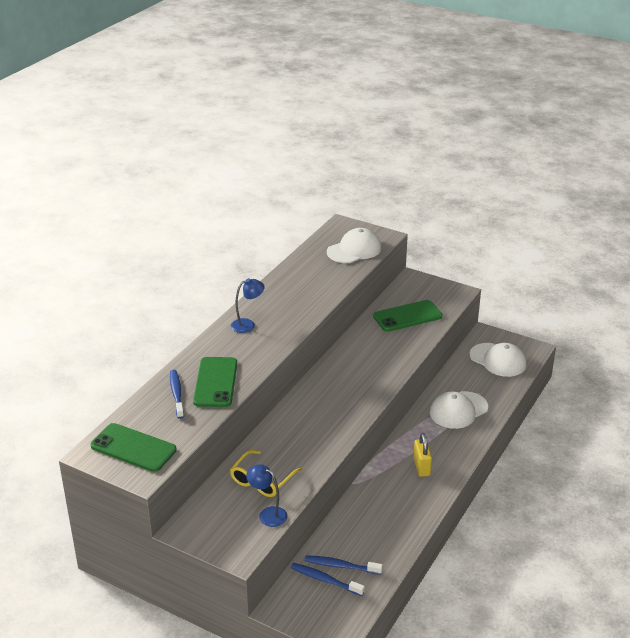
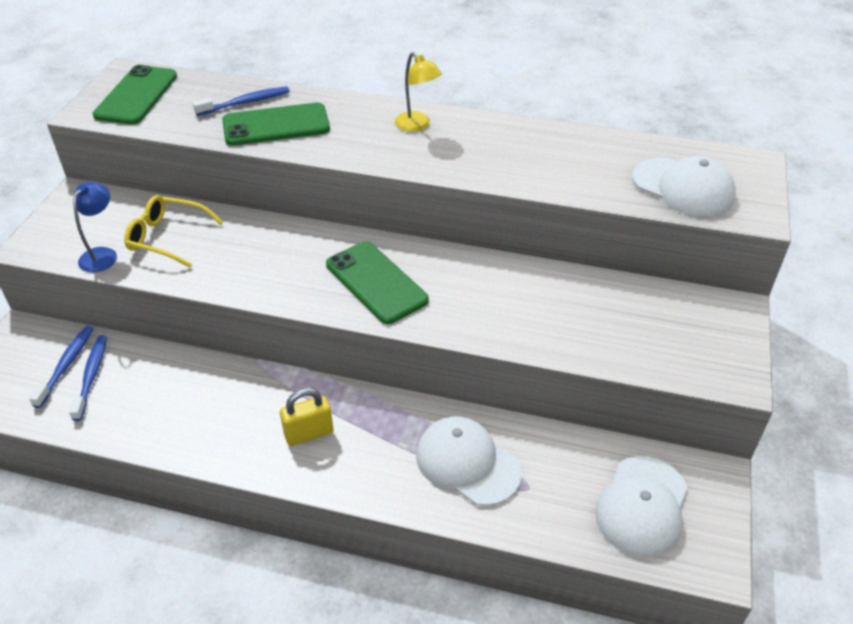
camera: 75 degrees right, 10 degrees up
(248, 324) = (417, 125): blue lamp -> yellow lamp
(407, 316) = (613, 319): green phone -> green phone (376, 282)

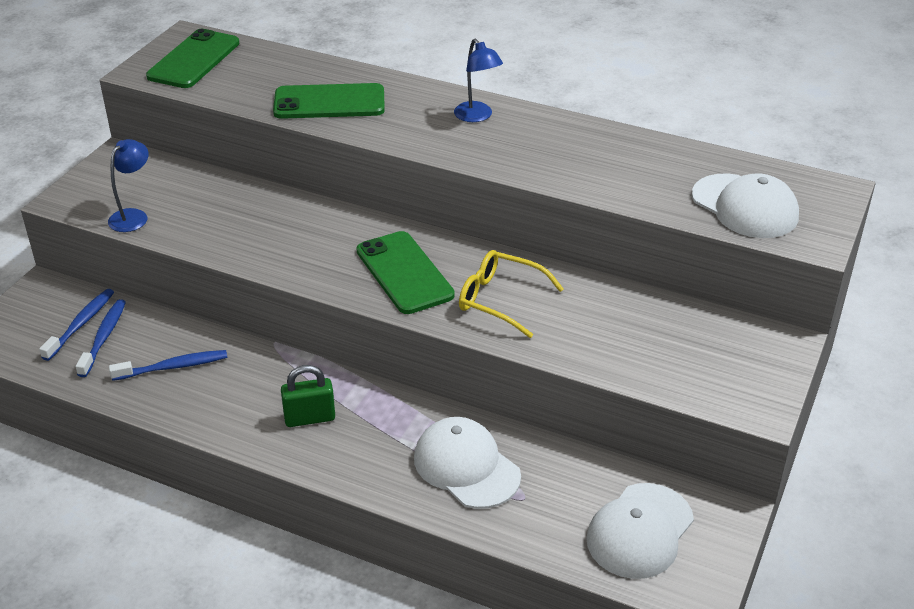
camera: 10 degrees right, 5 degrees down
(167, 238) = (201, 207): yellow glasses -> yellow glasses (500, 300)
(245, 103) = (303, 77): blue toothbrush -> blue toothbrush (173, 367)
(309, 433) = (309, 418): yellow padlock -> green padlock
(417, 125) = (477, 116): yellow lamp -> blue lamp

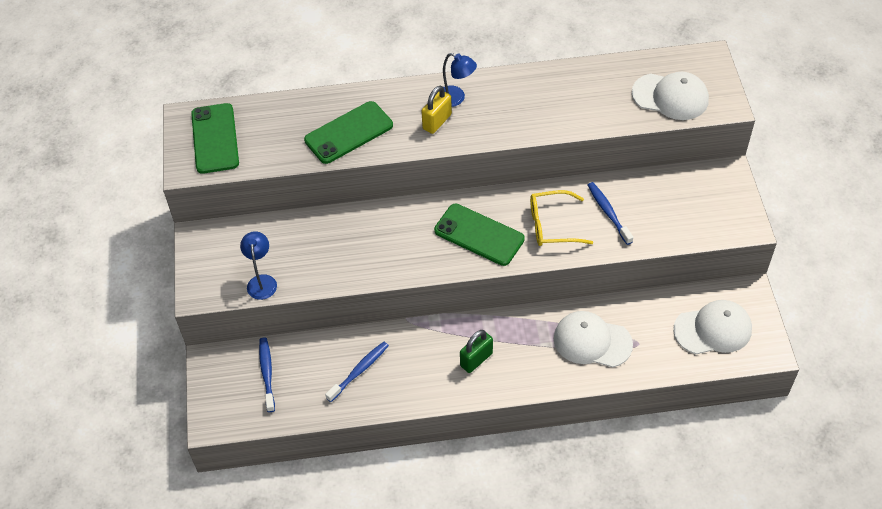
camera: 30 degrees left, 15 degrees up
(104, 337) = (293, 375): blue toothbrush -> blue toothbrush (608, 212)
(434, 127) = (437, 122): none -> yellow padlock
(640, 531) = (713, 329): white cap -> white cap turned 105 degrees counterclockwise

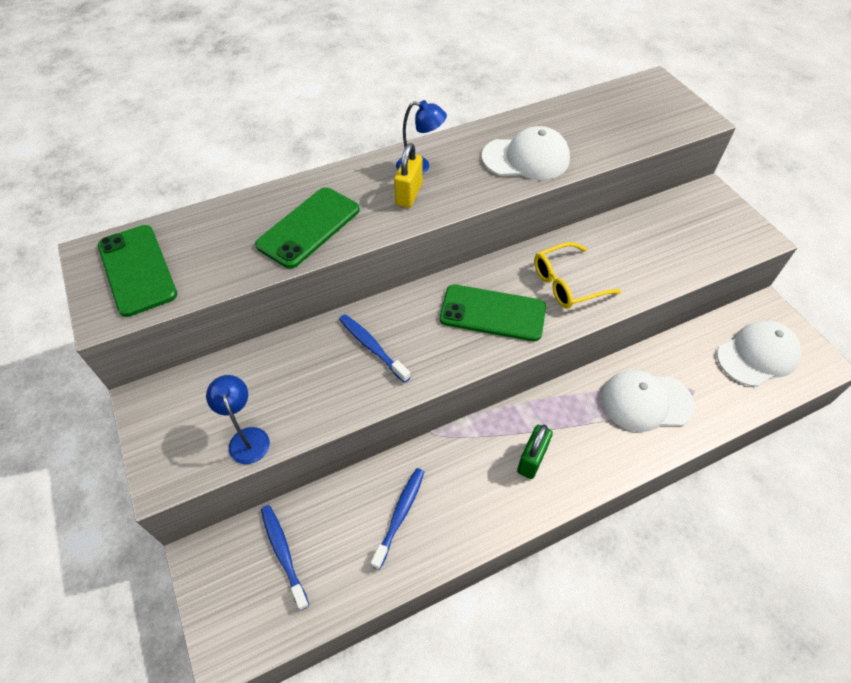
camera: 20 degrees left, 0 degrees up
(608, 212) = (618, 256): blue toothbrush -> blue toothbrush (372, 347)
(670, 97) = (642, 122): white cap -> white cap (526, 158)

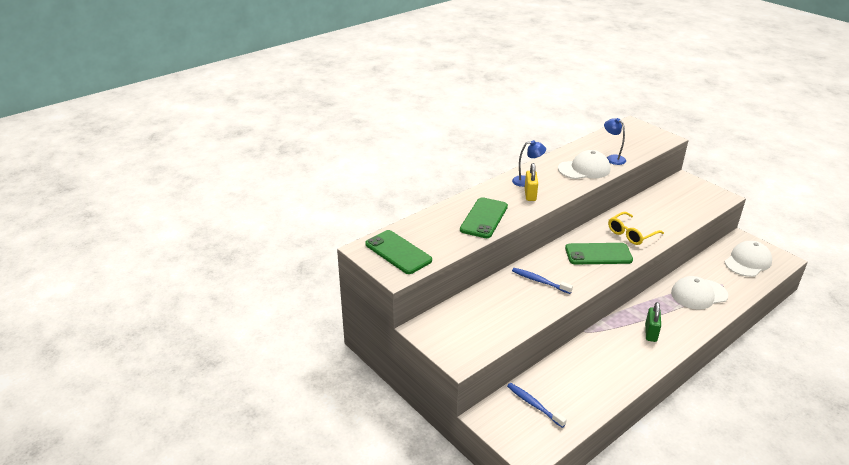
camera: 15 degrees left, 20 degrees down
(247, 437) = (496, 334): blue lamp -> blue lamp (612, 158)
(400, 515) = (591, 373): blue toothbrush -> none

